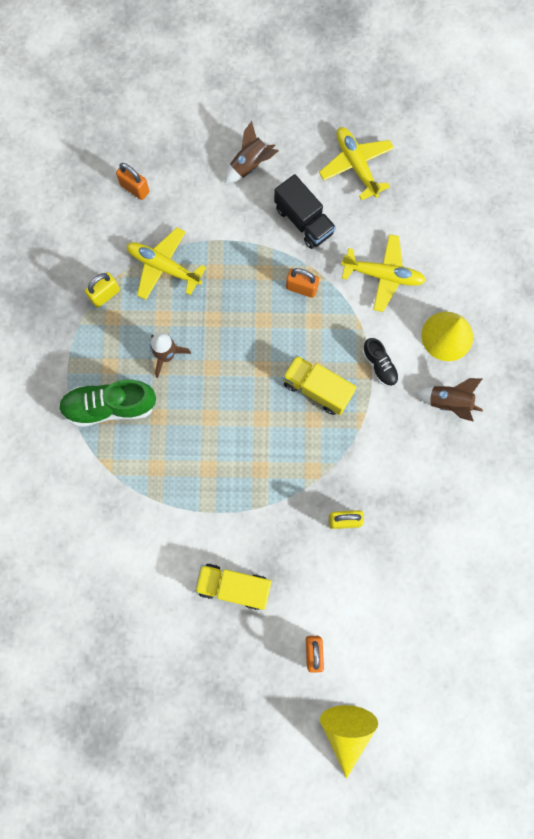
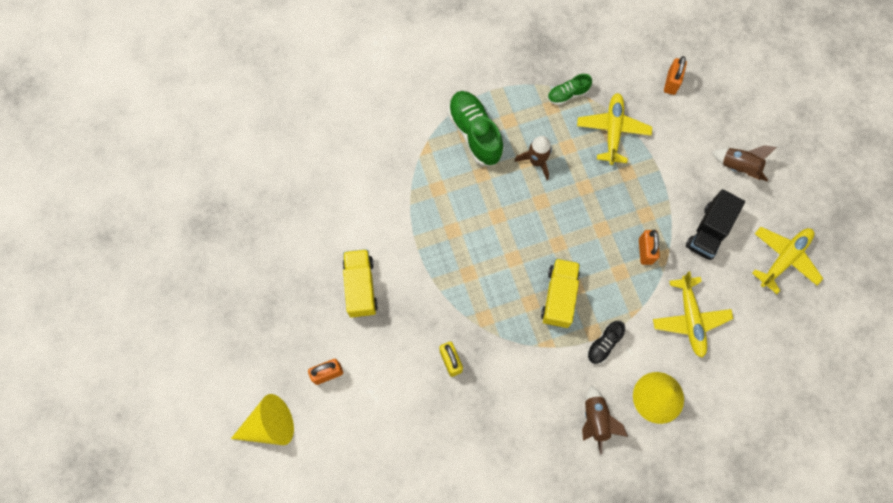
camera: 70 degrees right, 5 degrees down
(105, 295) = (567, 94): yellow padlock -> green shoe

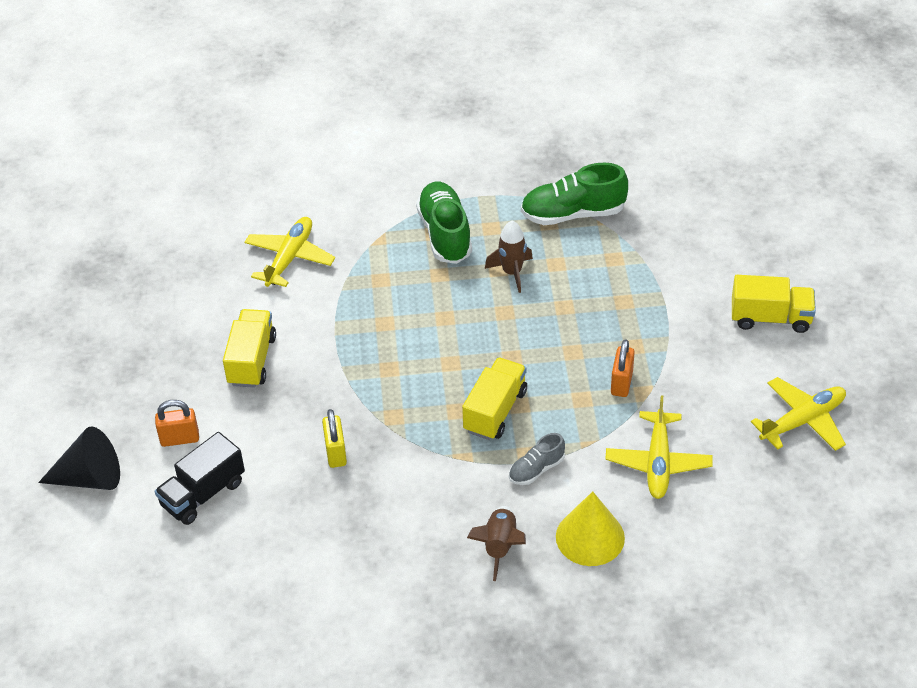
camera: 15 degrees right, 25 degrees down
(270, 425) = (90, 477): yellow cone -> black cone
(567, 94) = (573, 214): green shoe -> green shoe, size x1.83
(603, 344) = (536, 469): black shoe -> grey shoe
(613, 131) = (618, 257): yellow plane -> yellow plane (290, 258)
(671, 82) = (708, 221): orange padlock -> none
(709, 231) = (711, 376): black truck -> black truck (203, 494)
(739, 167) = (770, 318): brown rocket -> yellow truck

